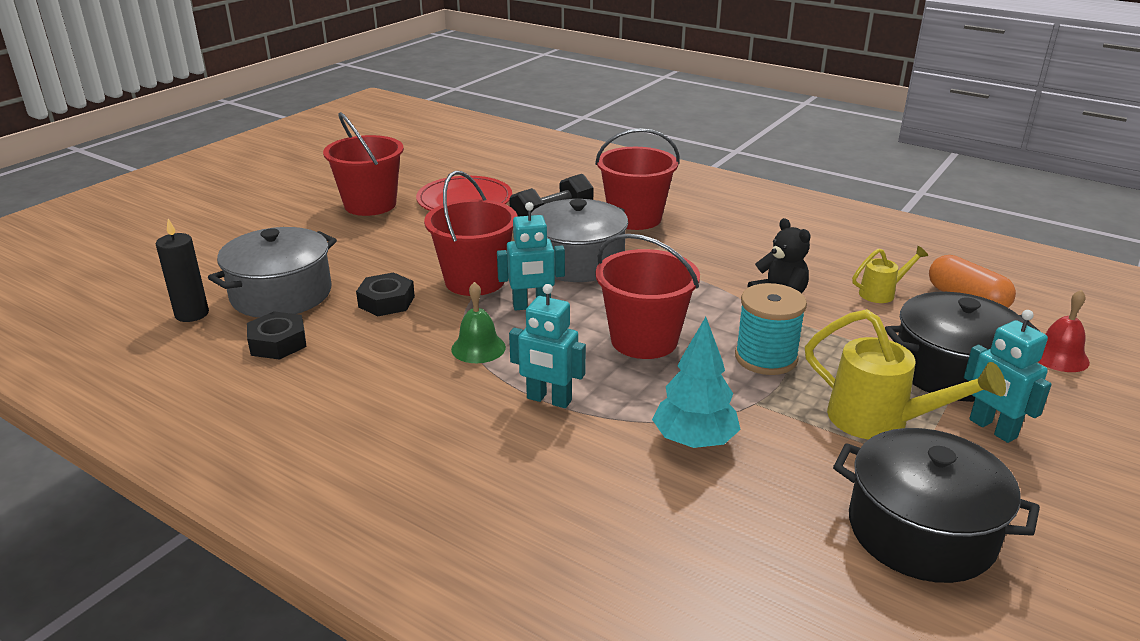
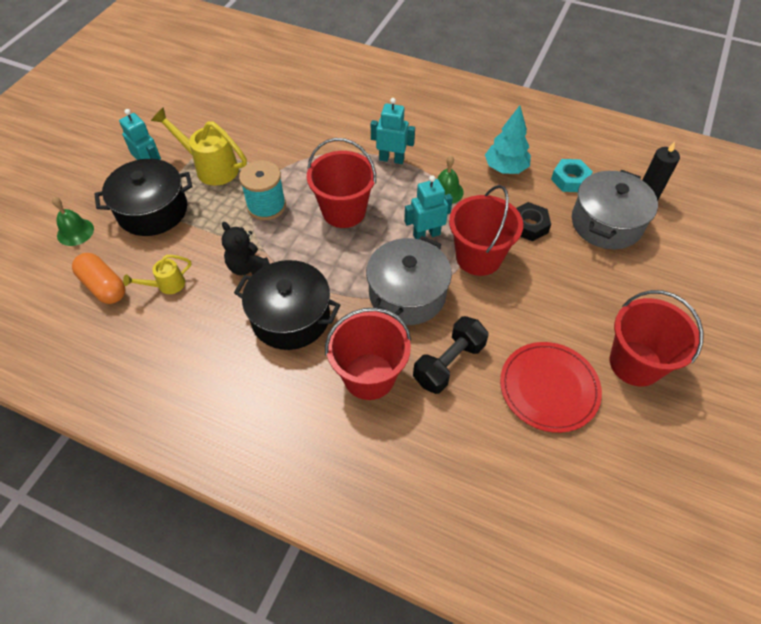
camera: 170 degrees right, 25 degrees up
(278, 343) = (570, 180): black nut -> turquoise nut
(694, 441) = (311, 144): turquoise tree -> turquoise tree (505, 168)
(921, 531) = (214, 113): black pot -> black pot (290, 317)
(1059, 356) = (75, 232): red bell -> green bell

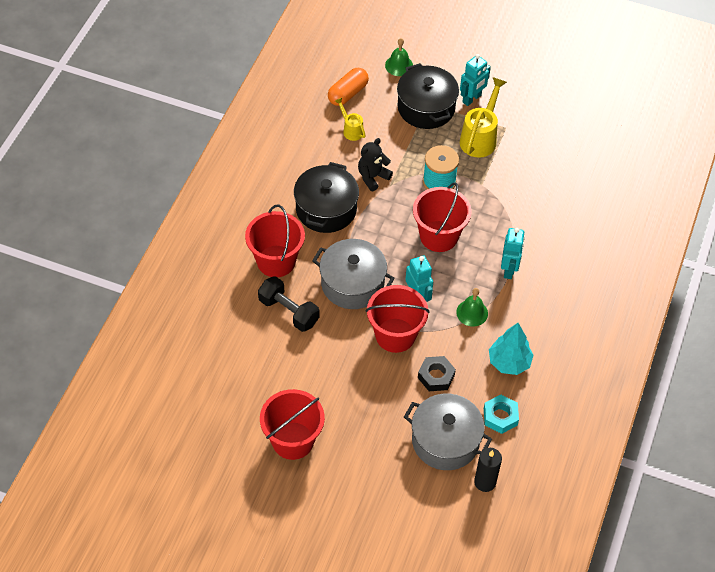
camera: 85 degrees right, 0 degrees up
(549, 388) = (269, 377): red plate -> none

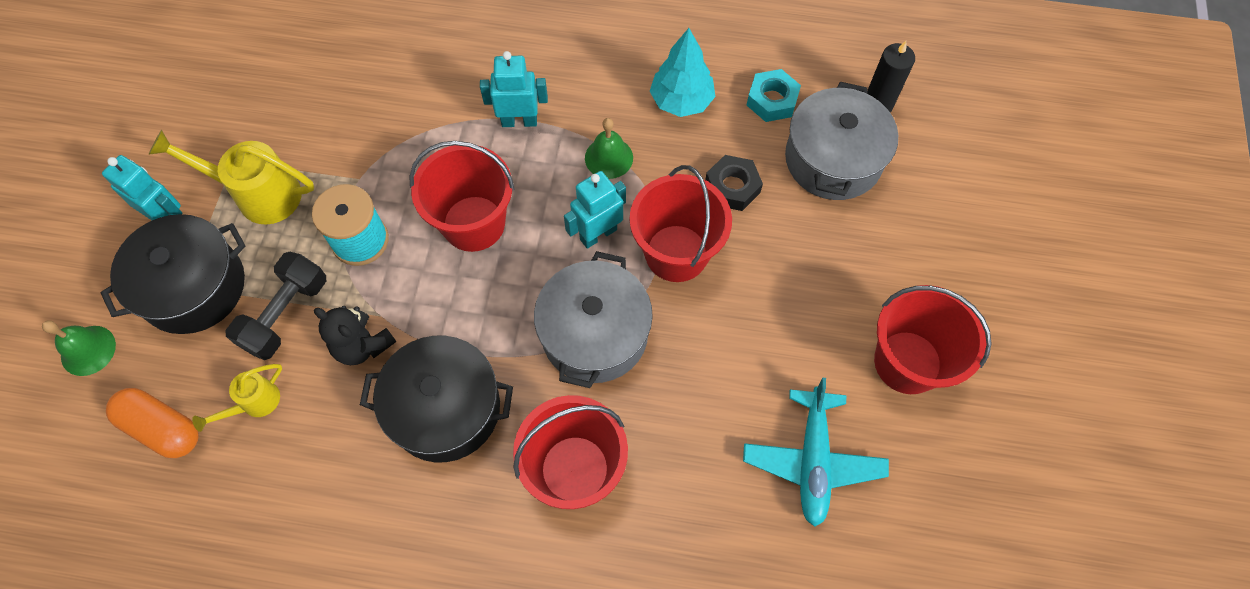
camera: 100 degrees left, 10 degrees up
(248, 373) = (812, 460): none -> turquoise plane
(289, 311) = (674, 423): black dumbbell -> black dumbbell (285, 314)

